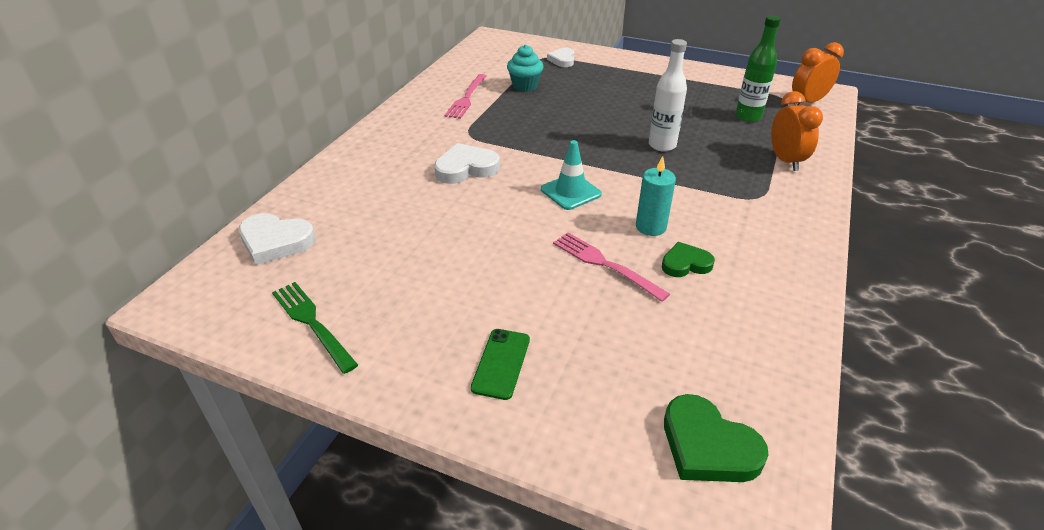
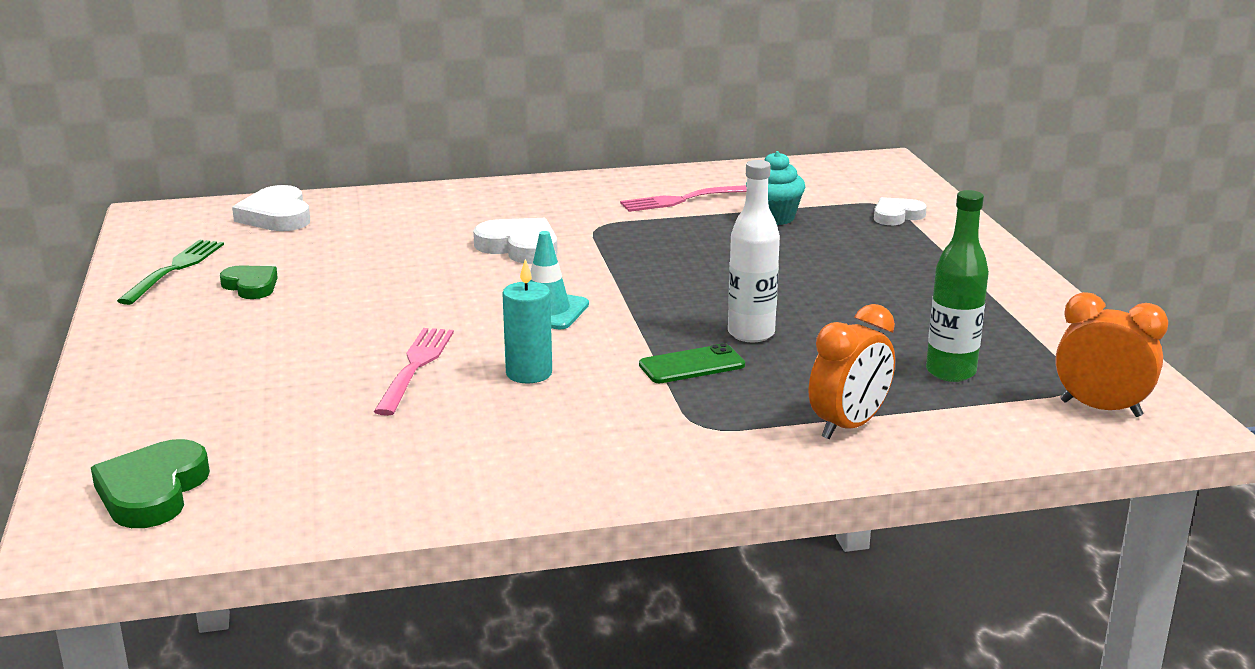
camera: 55 degrees right, 15 degrees down
(501, 363) = (191, 361): green phone -> green phone (692, 365)
(685, 264) = (472, 411): green heart -> green heart (251, 286)

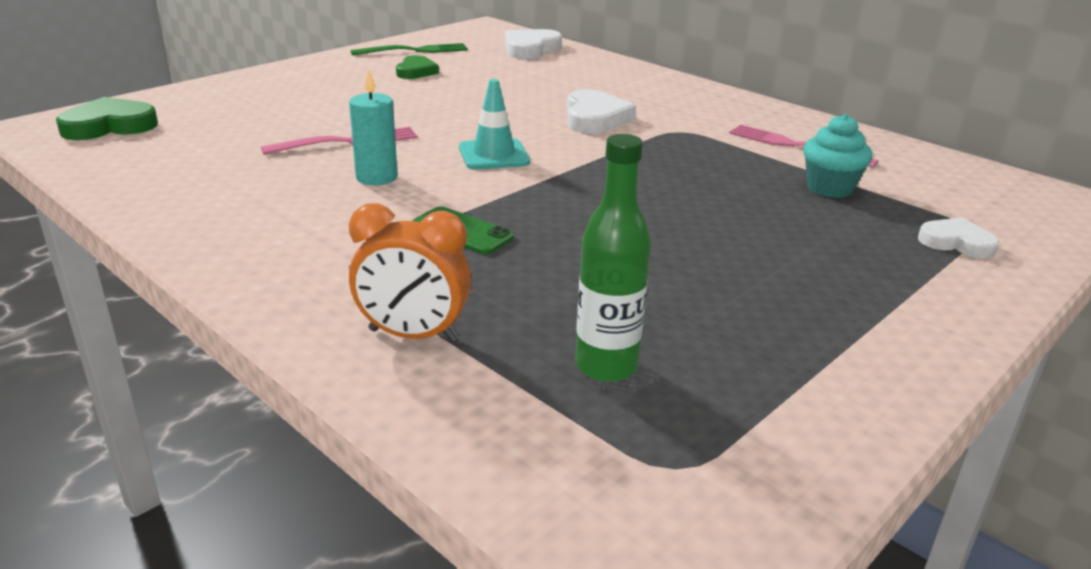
camera: 55 degrees right, 5 degrees up
(751, 334) = (558, 240): white bottle -> none
(1100, 409) = (633, 503): orange clock -> none

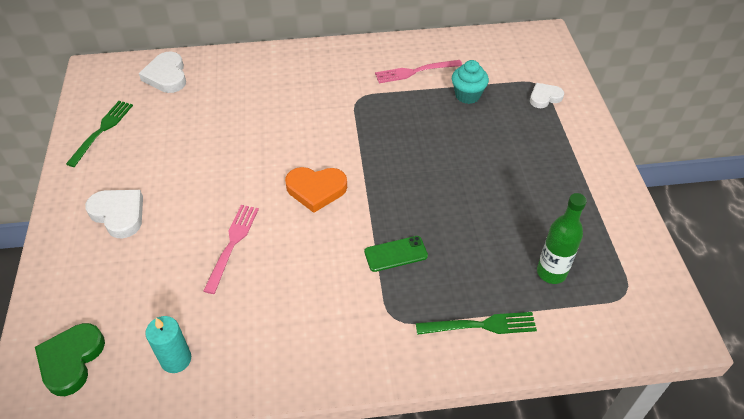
camera: 50 degrees left, 20 degrees up
(376, 177) = (298, 256): turquoise candle -> turquoise candle (176, 359)
(413, 335) = (480, 325): orange clock -> green fork
(416, 71) = (145, 151): green heart -> none
(494, 155) = (316, 190): turquoise traffic cone -> orange heart
(595, 118) = (308, 119): white heart -> white heart (118, 214)

